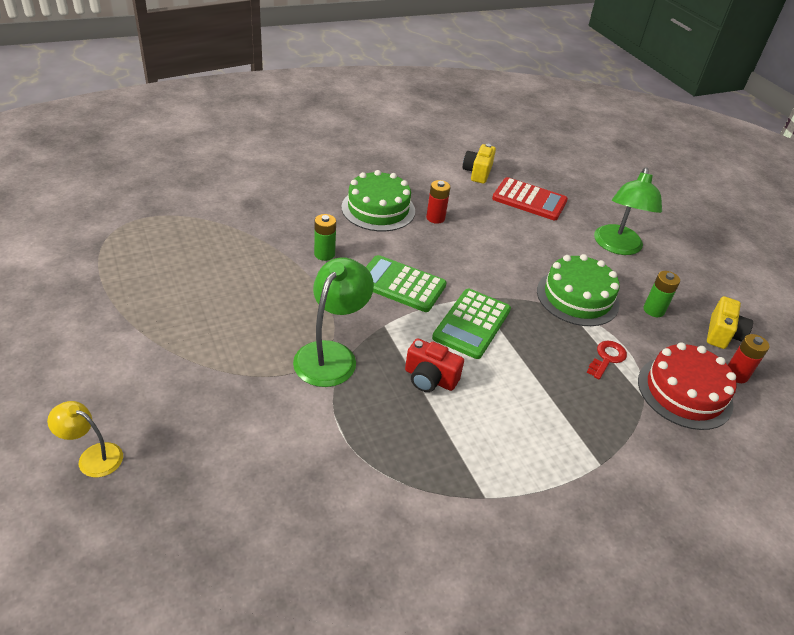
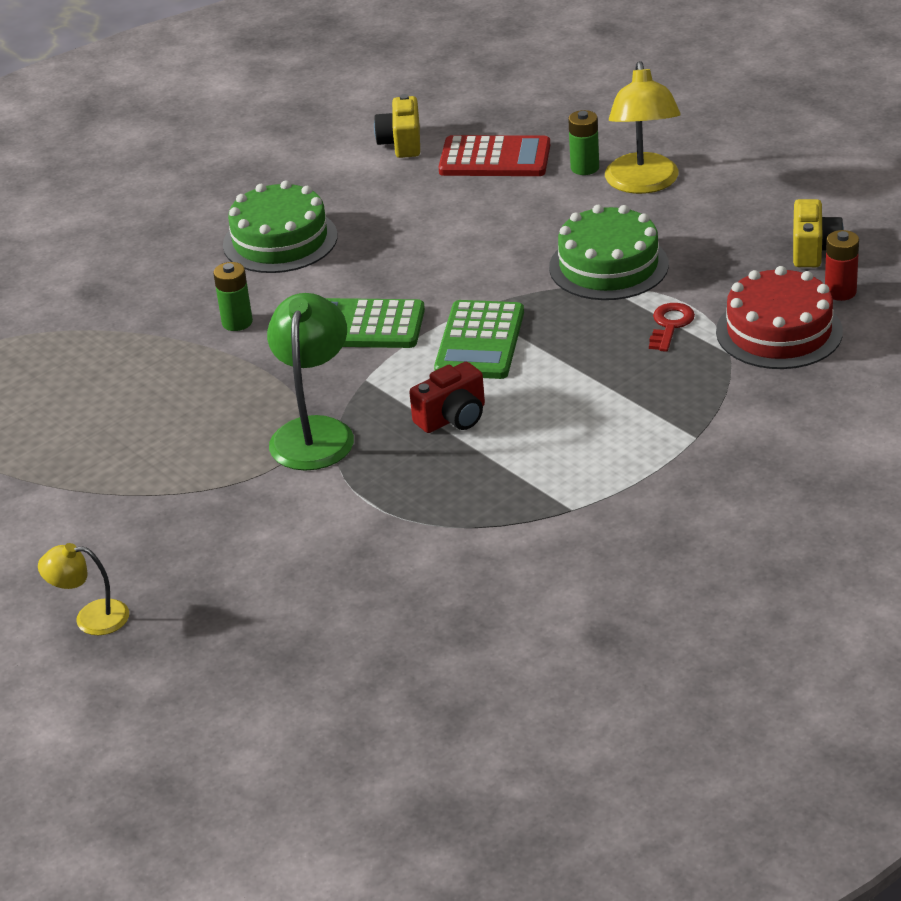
camera: 10 degrees left, 5 degrees down
(429, 378) = (453, 418): red camera -> red camera turned 45 degrees counterclockwise
(435, 218) = (369, 226): red battery -> none
(617, 247) = (643, 184): green lamp -> yellow lamp
(653, 310) = (716, 249): green battery -> green battery (585, 168)

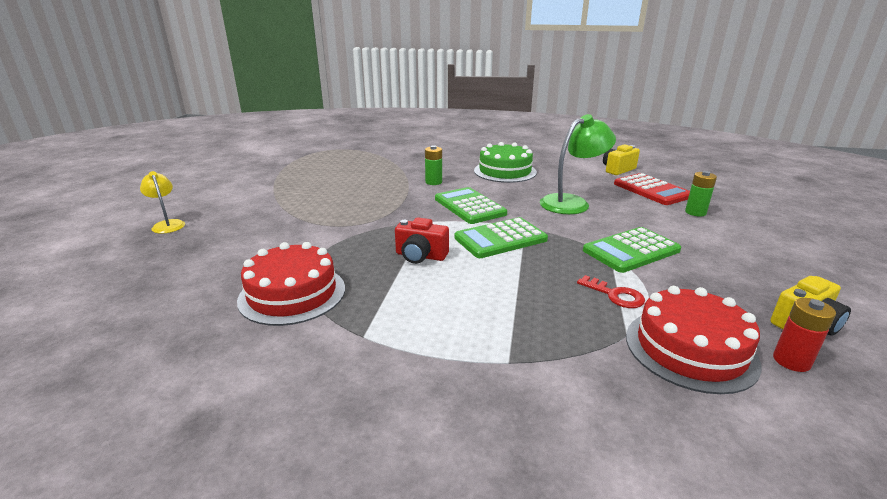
camera: 50 degrees right, 10 degrees down
(314, 432) = (367, 224): green lamp -> green lamp (572, 202)
(436, 538) = (292, 294): none -> red cake
(608, 266) = (631, 250): green cake -> green calculator
(643, 184) = (721, 232): yellow lamp -> none
(670, 325) = (615, 295): red key -> red key turned 60 degrees clockwise

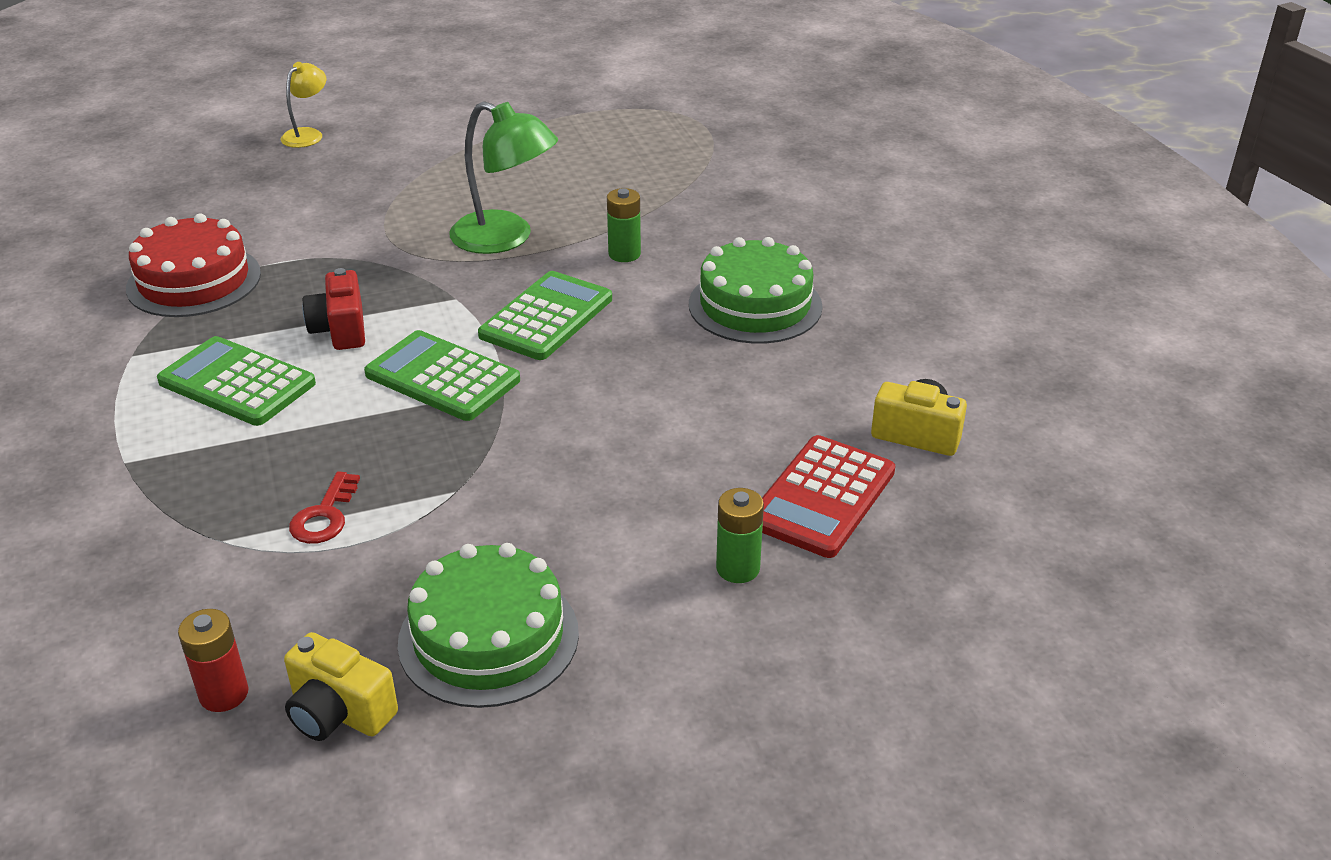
camera: 60 degrees right, 10 degrees up
(572, 202) = (657, 412): green lamp -> green lamp (505, 238)
(631, 250) = (489, 510): green calculator -> green calculator (237, 383)
(690, 349) = (213, 599): red cake -> none
(739, 271) = (488, 637): none -> green cake

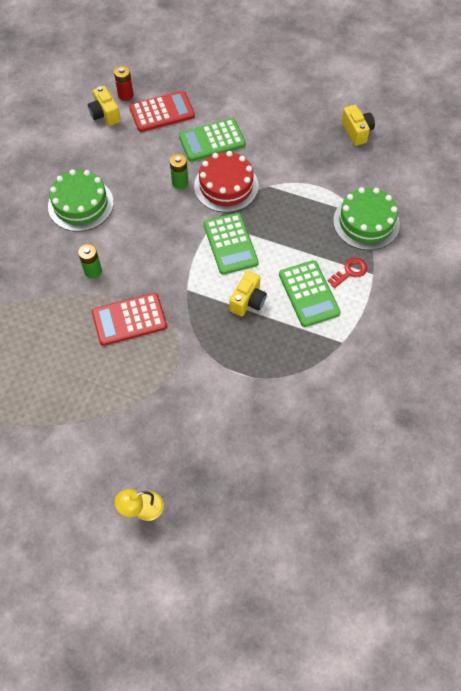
camera: 140 degrees left, 25 degrees up
(194, 281) = (288, 385): red cake -> red cake (226, 186)
(224, 694) = (385, 156): red battery -> red battery (125, 95)
(325, 516) = (317, 203): red key -> red key (350, 272)
(340, 330) = (248, 301): red camera -> yellow camera
(488, 637) = (300, 128): green cake -> green cake (366, 222)
(505, 238) = (129, 320): green lamp -> red calculator
(546, 317) = (163, 252): green calculator -> green calculator (212, 141)
(738, 568) = (212, 106): green battery -> green battery (180, 182)

